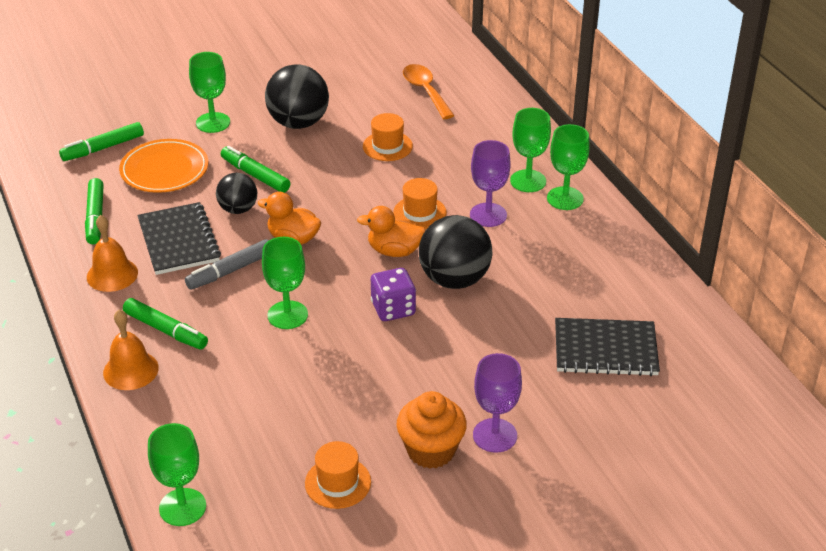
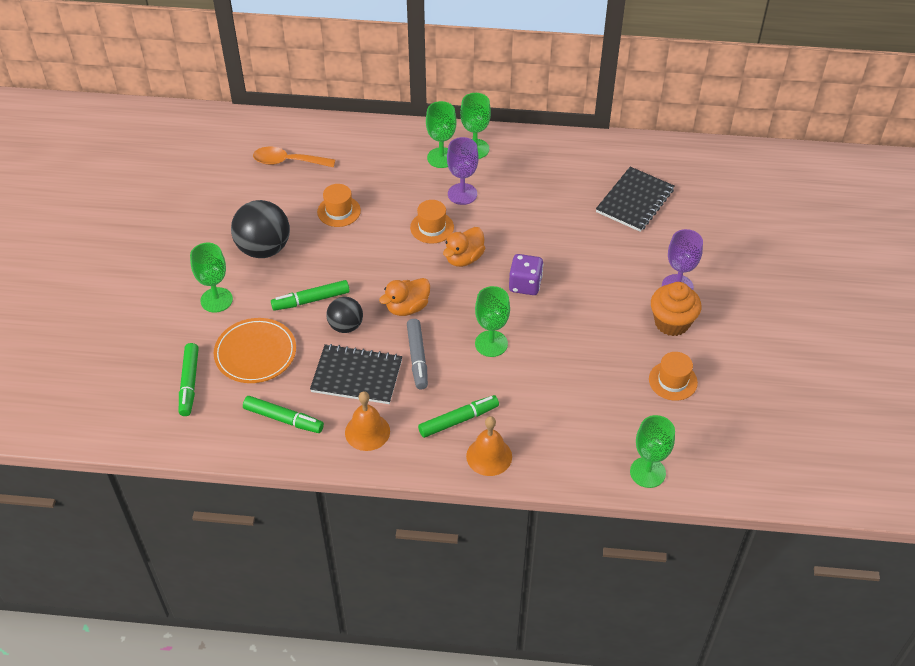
camera: 60 degrees left, 10 degrees up
(454, 279) = (517, 241): black ball -> none

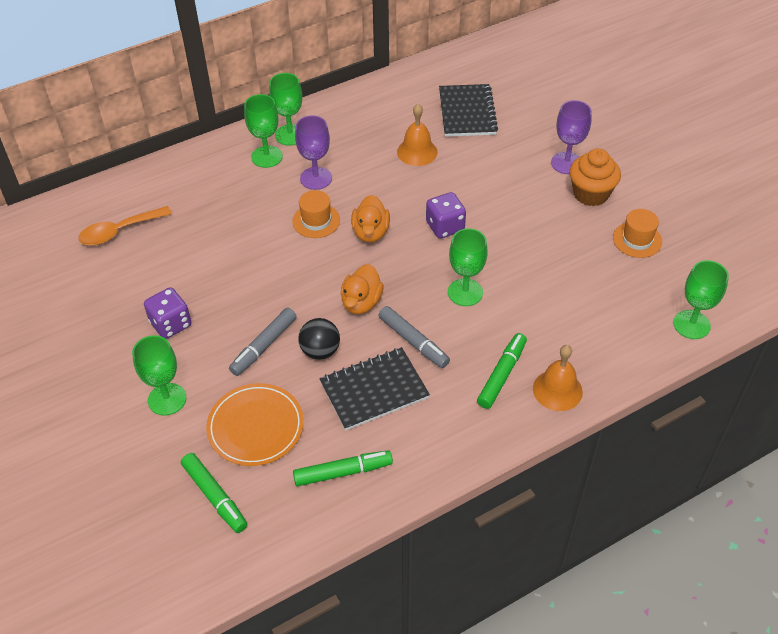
camera: 35 degrees left, 0 degrees up
(264, 249) = (171, 324): black ball -> purple dice
(311, 300) = (264, 346): green marker -> grey marker
(339, 211) = (214, 251): orange hat -> none
(367, 431) = (432, 435): orange bell -> orange bell (417, 152)

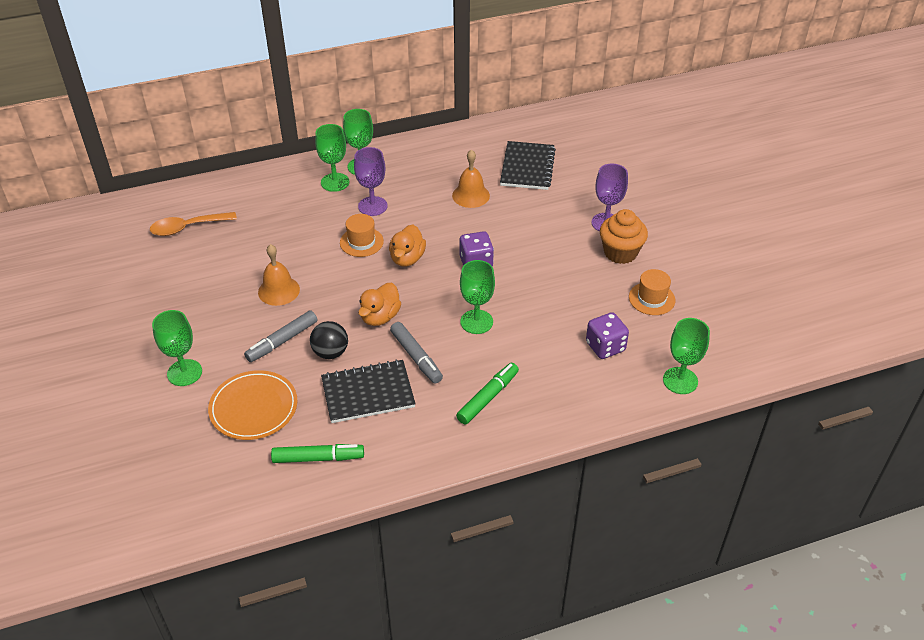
camera: 10 degrees right, 5 degrees down
(171, 324) = (207, 311): purple dice -> purple dice (605, 347)
(215, 496) = (200, 460): green marker -> none
(557, 390) = (535, 419): orange bell -> orange bell (279, 290)

